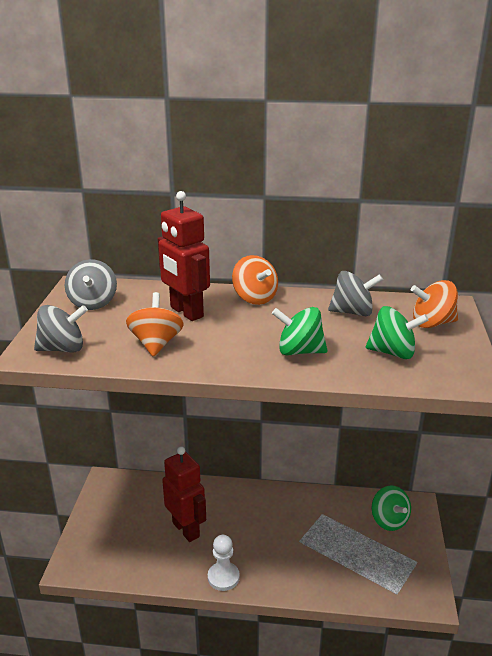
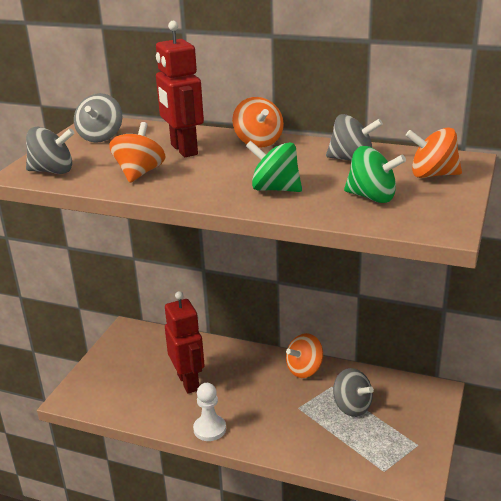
camera: 15 degrees right, 0 degrees up
(292, 500) = (304, 369): none -> orange spinning top
(347, 532) = (351, 407): none -> grey spinning top
(389, 520) = (401, 402): green spinning top -> none

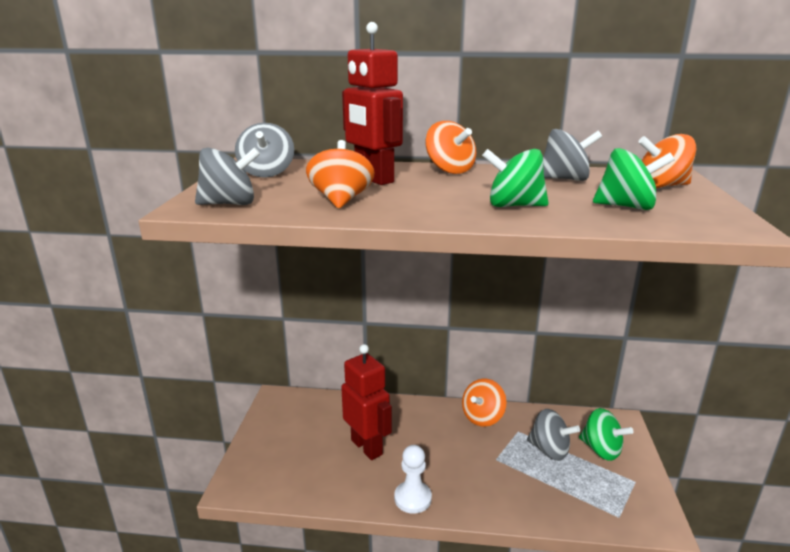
camera: 15 degrees left, 5 degrees down
(401, 413) = (601, 450): none -> green spinning top

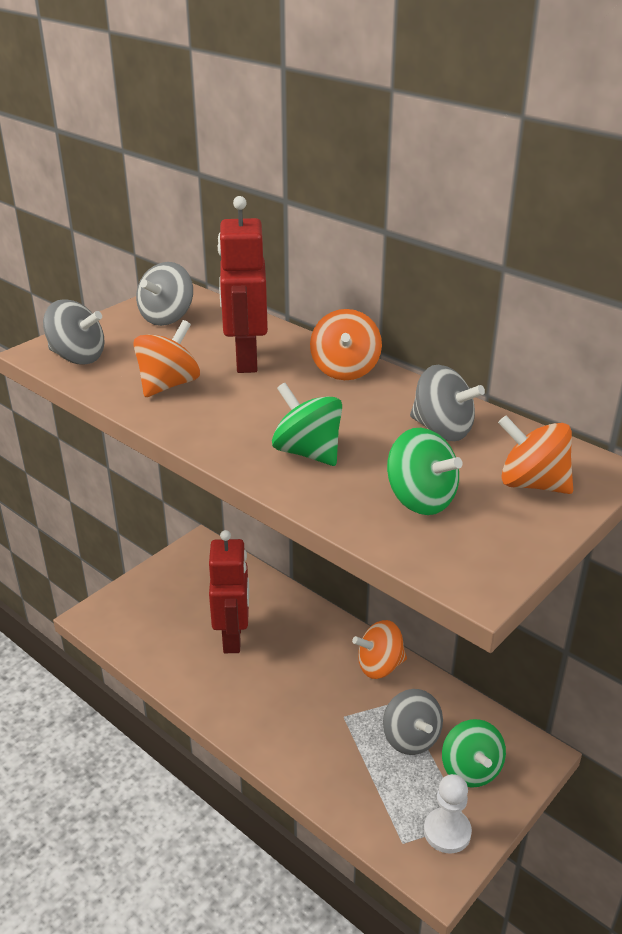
camera: 35 degrees right, 10 degrees up
(412, 498) = (224, 709): white pawn -> white pawn (447, 832)

